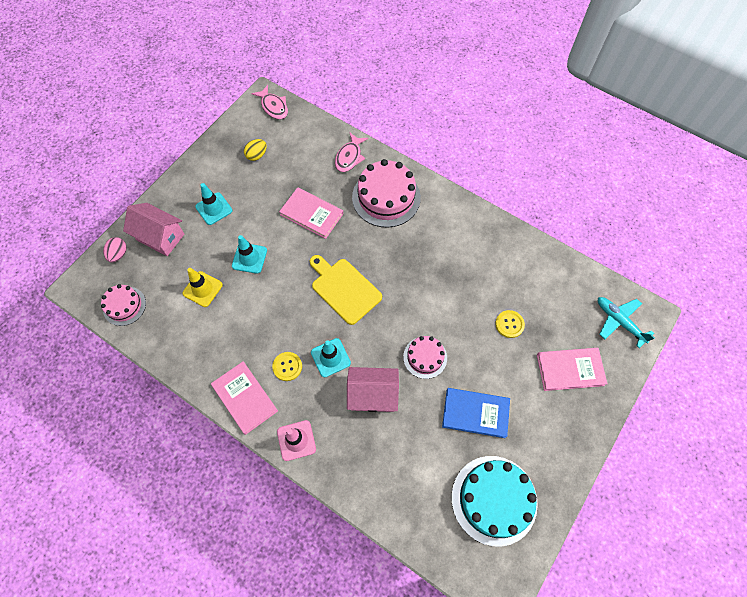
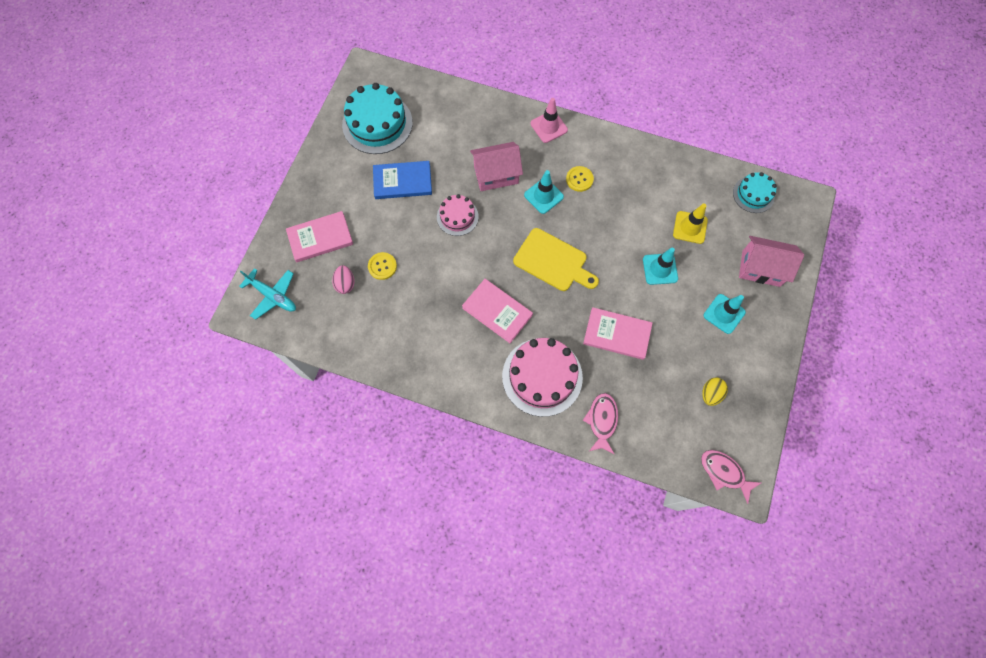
camera: 165 degrees right, 5 degrees up
(118, 254) = (790, 240): pink egg -> pink egg (345, 284)
(124, 306) = (753, 194): pink cake -> turquoise cake
(245, 398) = (605, 146): pink book -> pink book (497, 311)

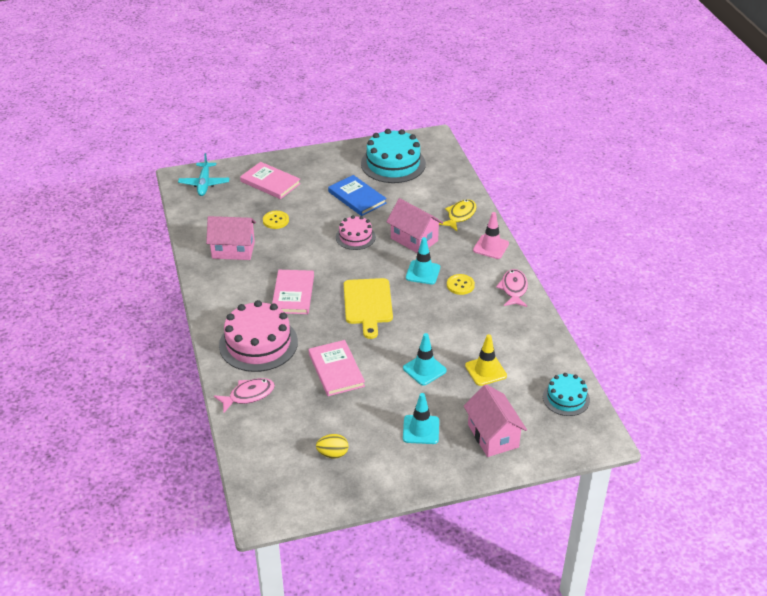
camera: 55 degrees right, 30 degrees down
(345, 284) = (244, 210): pink egg -> none
(397, 326) = (233, 250): none -> pink house
(491, 121) = (460, 216): none -> yellow fish
(724, 472) = (264, 495): pink fish -> pink fish (513, 289)

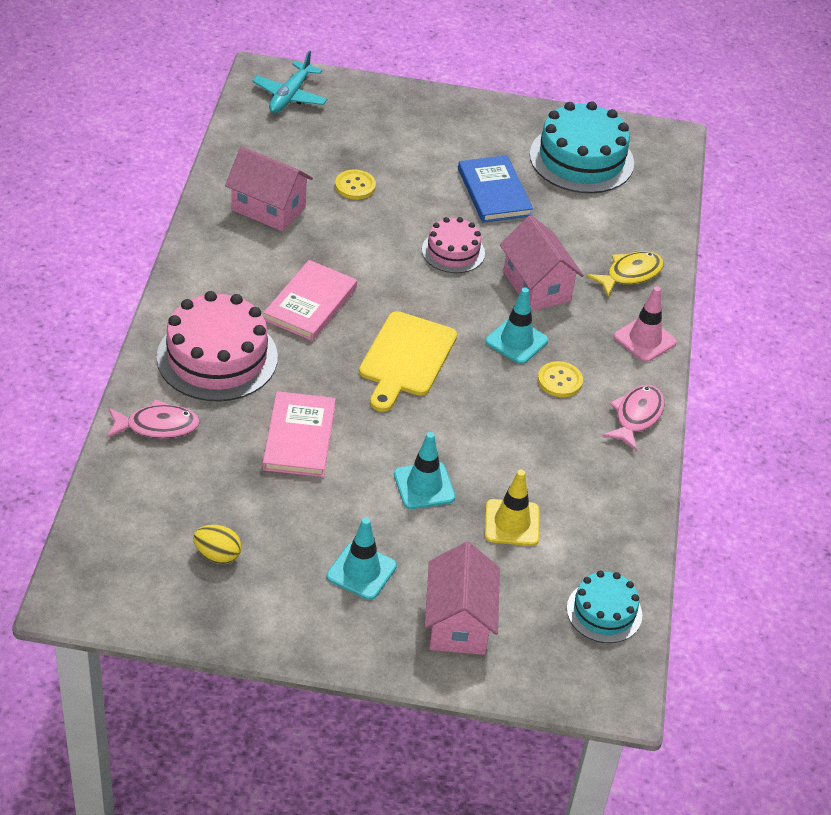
camera: 20 degrees right, 5 degrees up
(270, 182) = (383, 126): pink book -> none

